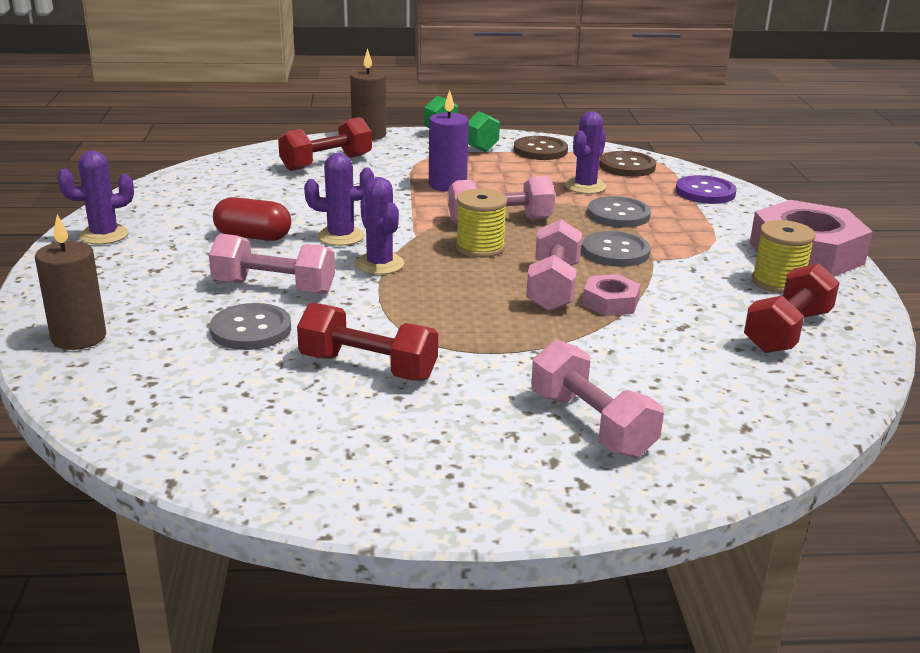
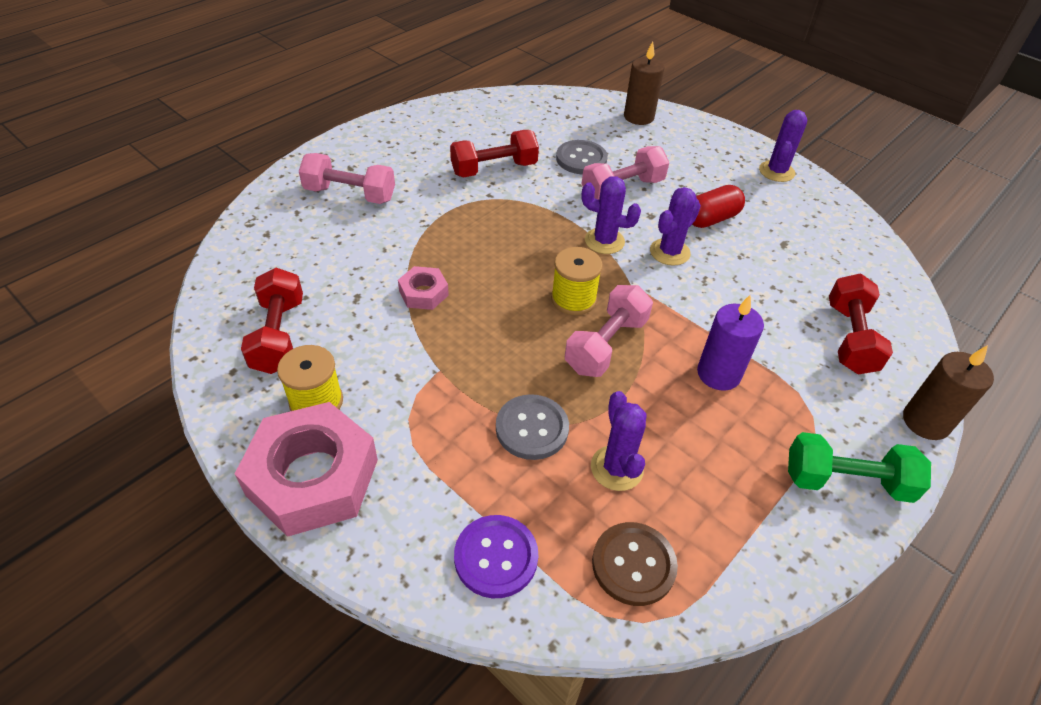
camera: 135 degrees right, 20 degrees up
(540, 150) = (757, 530): brown button -> none
(553, 287) = (476, 286): pink dumbbell -> none
(615, 252) = (477, 360): grey button -> none

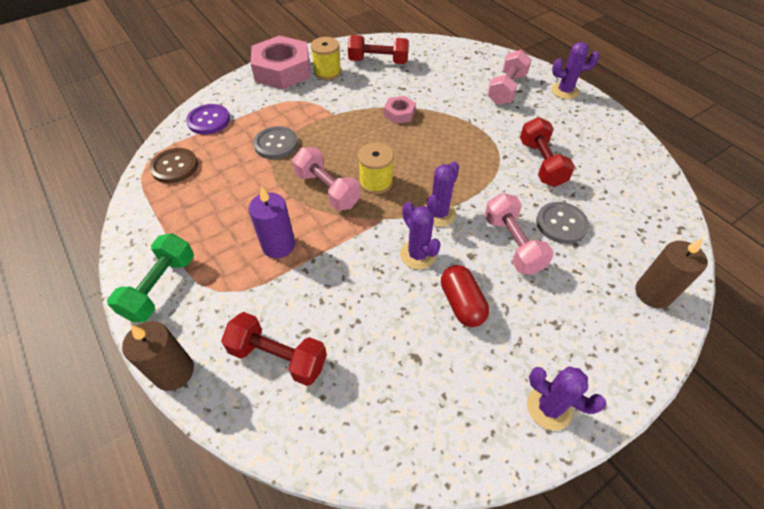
camera: 105 degrees right, 5 degrees up
(616, 468) = (232, 173): purple cactus -> purple cactus (564, 91)

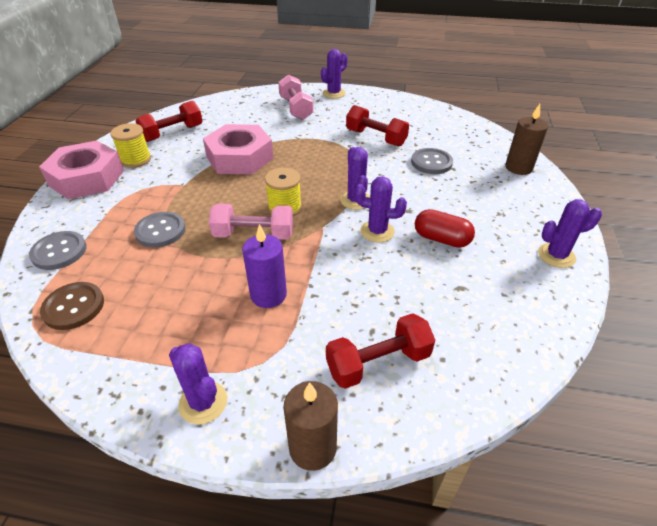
camera: 45 degrees left, 10 degrees down
(160, 287) = (203, 402): green dumbbell -> purple cactus
(209, 120) = (59, 252): purple button -> grey button
(399, 113) = (239, 157): pink nut -> pink nut, size x2.10
(513, 244) = (422, 189): pink dumbbell -> none

